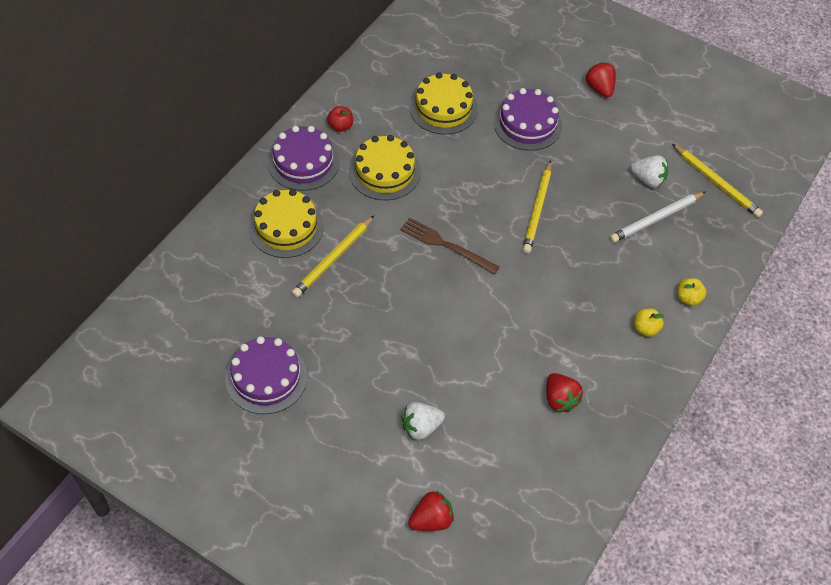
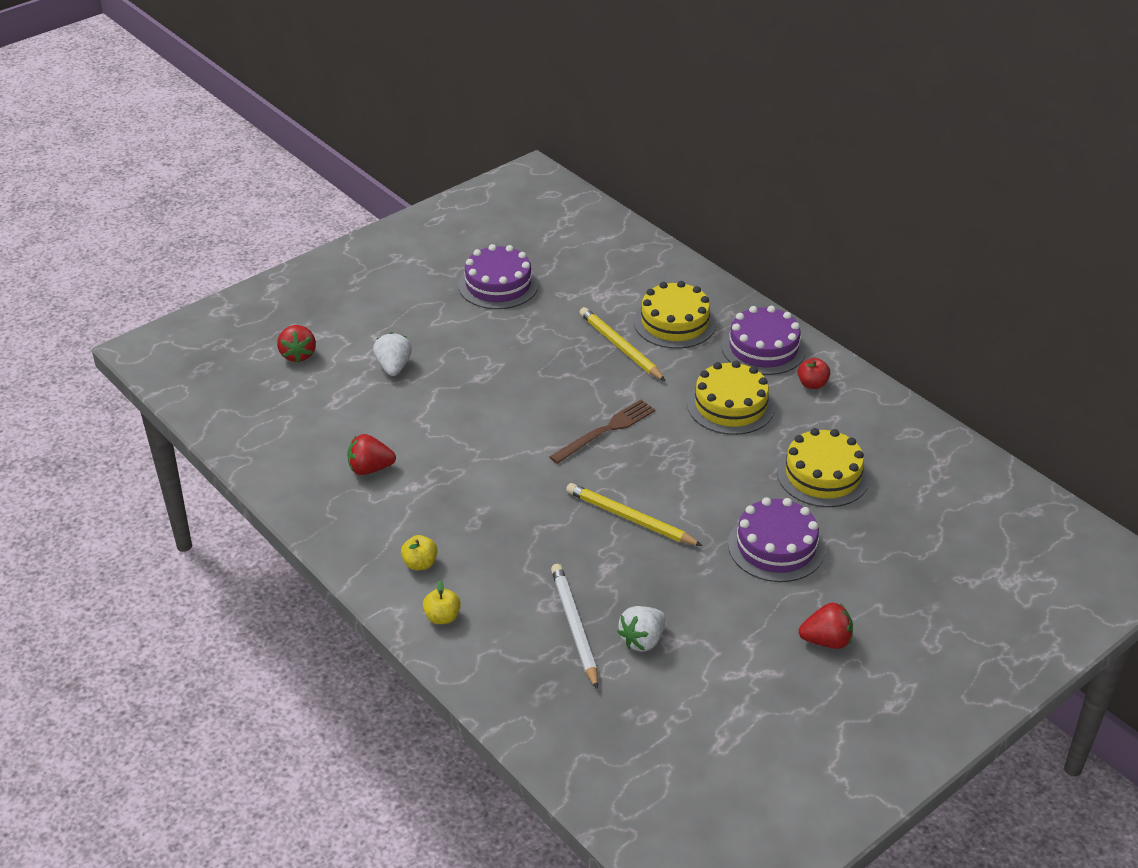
camera: 110 degrees right, 15 degrees down
(716, 183) = (612, 714): yellow pencil -> none

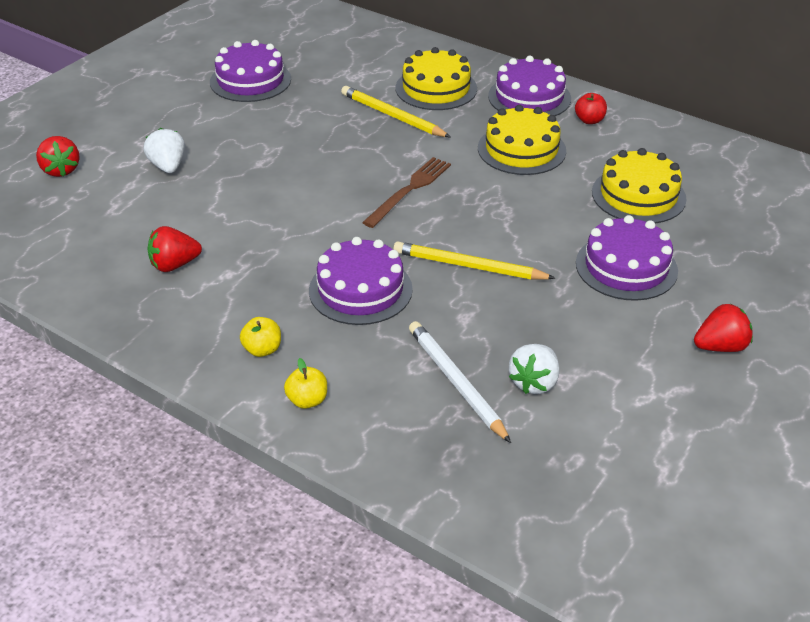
camera: 15 degrees left, 0 degrees up
(524, 523) = (360, 290): none -> purple cake

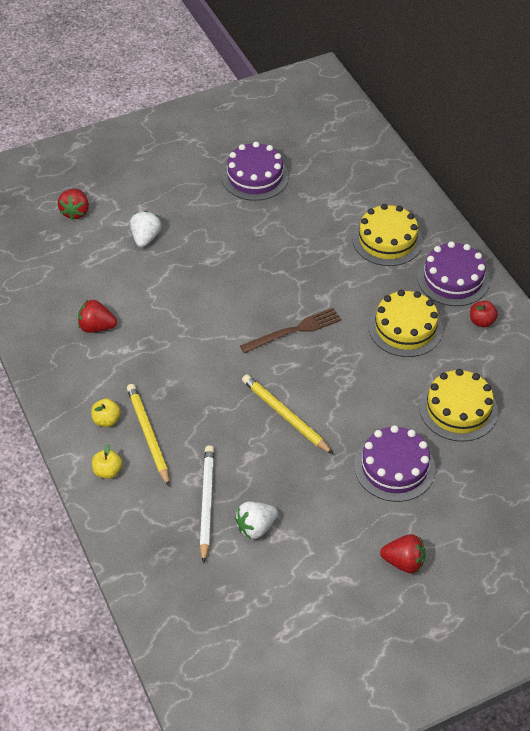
camera: 30 degrees right, 10 degrees up
(360, 290) = (199, 402): purple cake -> none
(393, 116) = (334, 255): yellow pencil -> yellow pencil (148, 435)

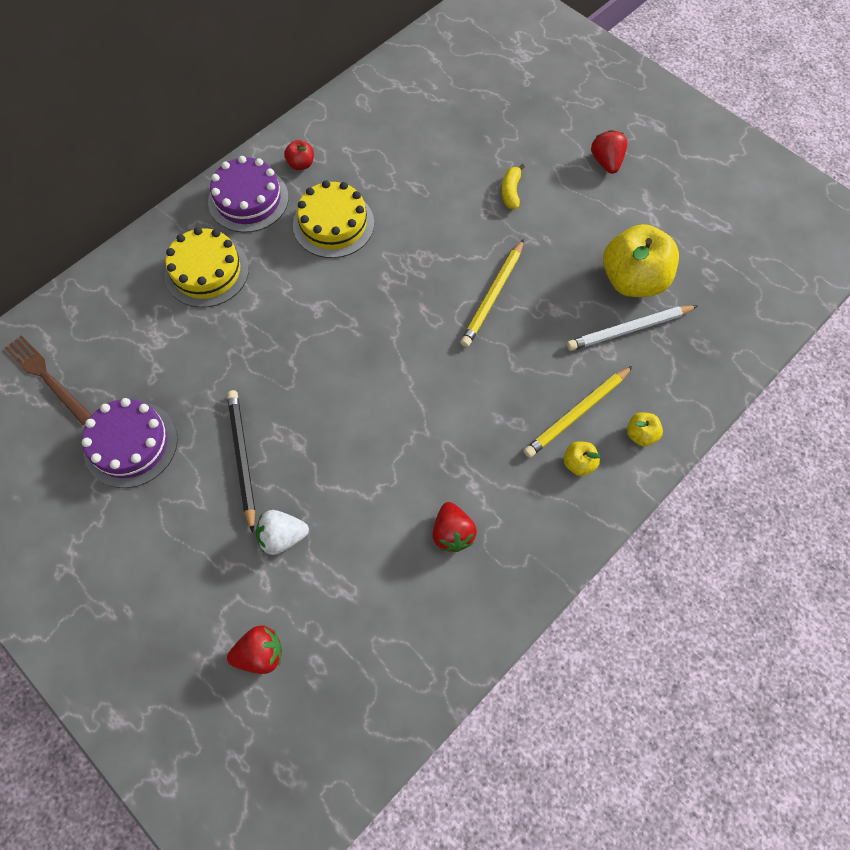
camera: 110 degrees left, 15 degrees up
(215, 229) = (242, 458): none -> black pencil
(256, 527) = (633, 280): white strawberry -> yellow apple
(294, 330) = (376, 322): brown fork -> brown fork (47, 377)
(394, 467) = (511, 192): purple cake -> yellow banana
(458, 409) = (421, 159): yellow cake -> none

